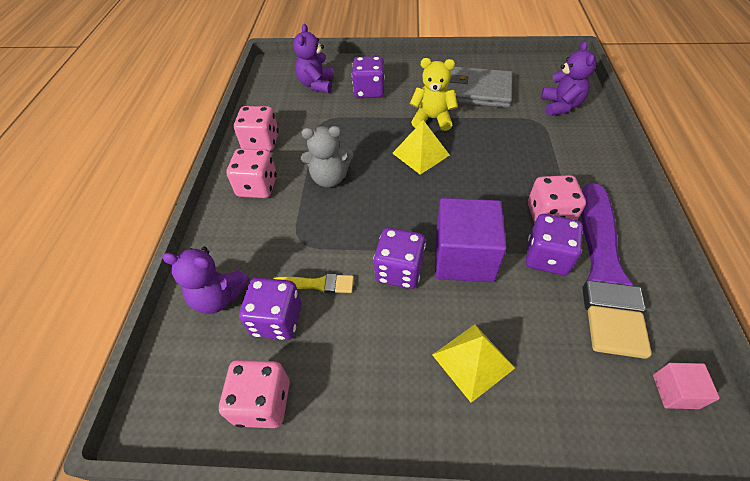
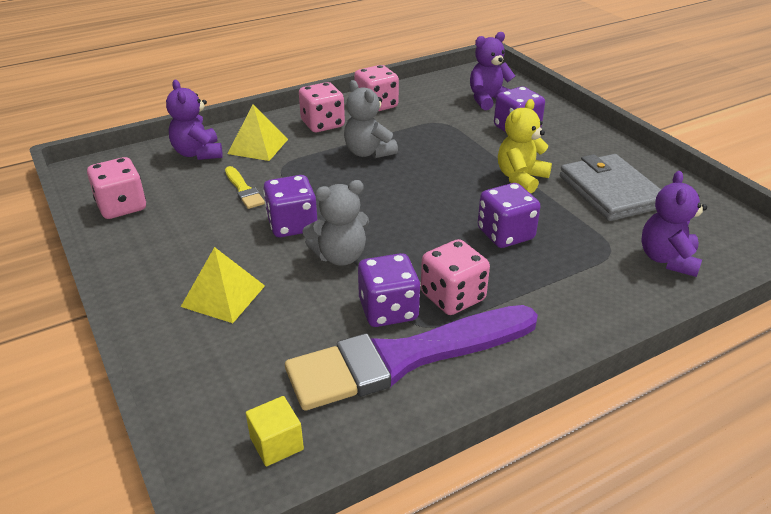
camera: 55 degrees right, 15 degrees down
(277, 320) = (195, 185): purple dice -> purple dice (505, 234)
(420, 154) = (457, 188): yellow pyramid -> yellow pyramid (258, 146)
(432, 119) = (521, 178): yellow teddy bear -> yellow teddy bear turned 120 degrees counterclockwise
(463, 257) = (340, 256): purple cube -> grey teddy bear
(560, 106) = (667, 259): purple teddy bear -> purple teddy bear turned 135 degrees clockwise
(675, 391) = (276, 443): pink cube -> yellow cube

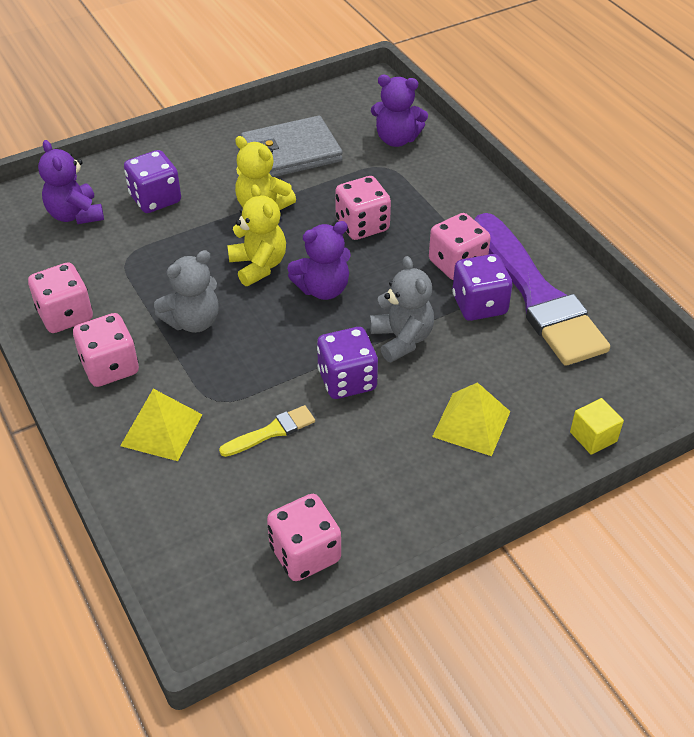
camera: 90 degrees left, 10 degrees up
(198, 153) = (172, 494): purple teddy bear -> purple teddy bear (323, 289)
(276, 443) = (641, 367): yellow cube -> yellow cube (593, 437)
(437, 179) = (258, 266): none -> yellow teddy bear
(505, 234) = (362, 225): purple dice -> pink dice

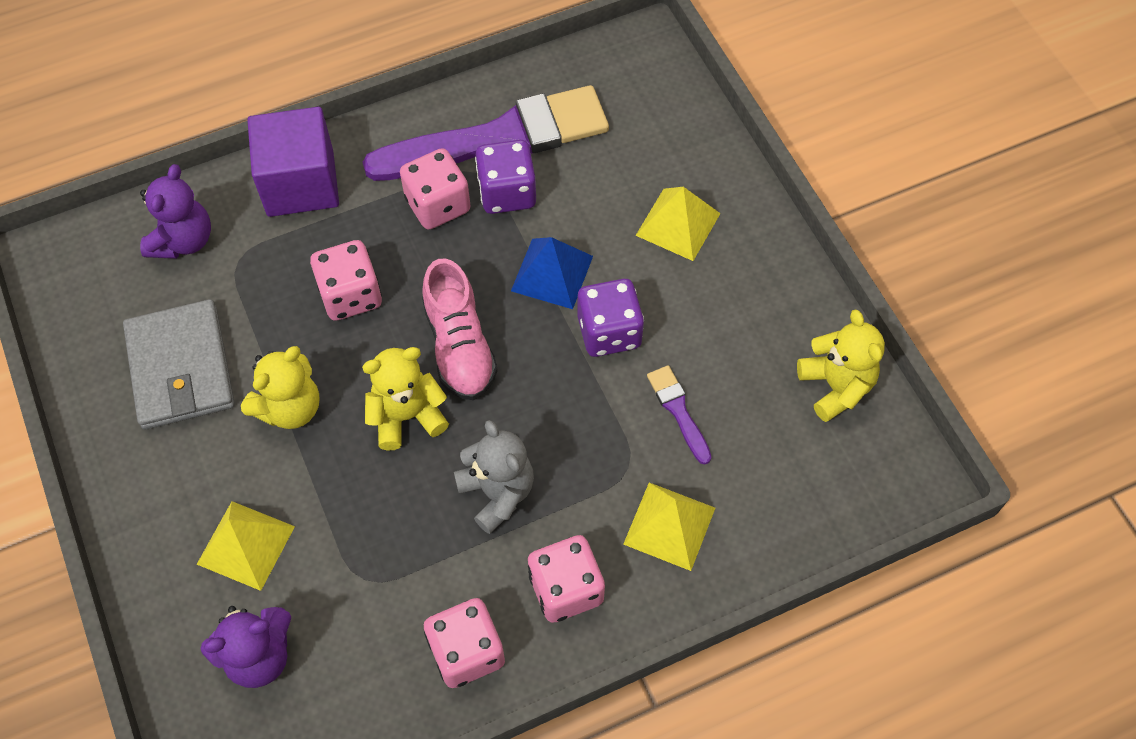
camera: 85 degrees left, 15 degrees up
(155, 199) = (245, 545): purple dice -> yellow pyramid
(271, 432) = (678, 411): yellow brush -> purple brush
(305, 553) = (835, 386): pink dice -> yellow teddy bear
(323, 289) = (459, 346): purple teddy bear -> pink shoe
(402, 339) = (552, 273): grey teddy bear -> blue pyramid
(460, 188) = (300, 183): none -> purple cube
(593, 437) = (700, 126): yellow cube -> none

